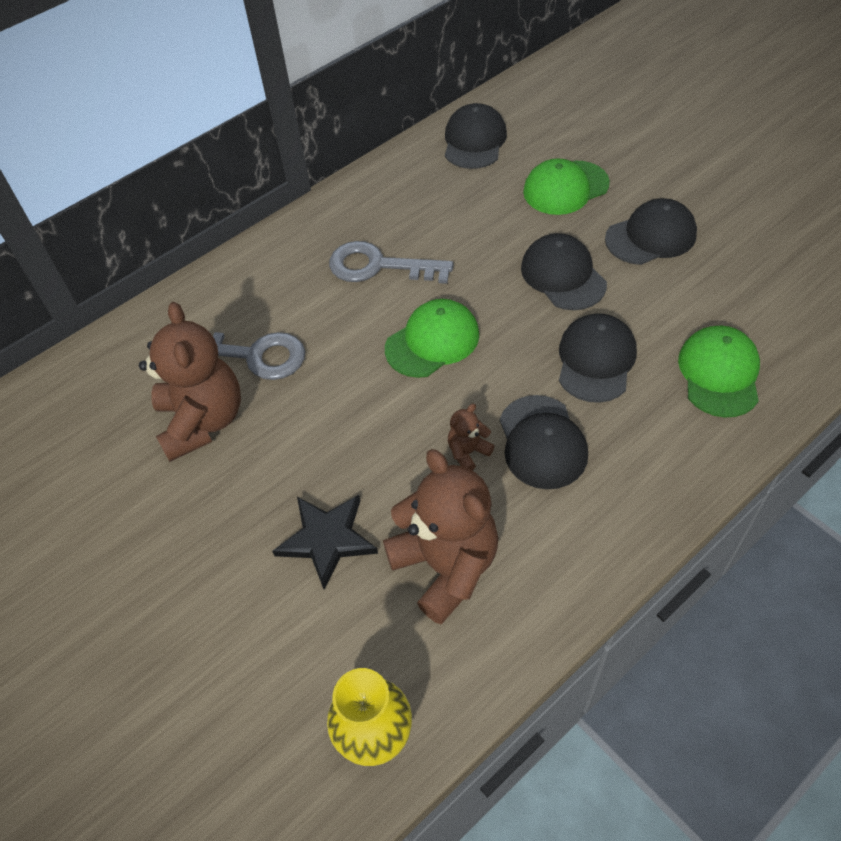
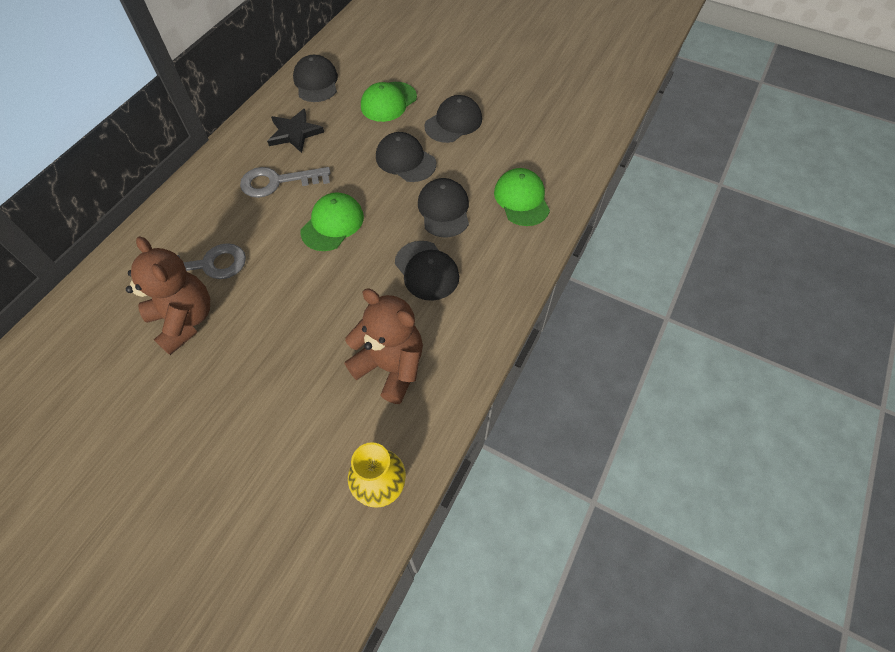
camera: 25 degrees left, 5 degrees up
(327, 539) = (304, 374): black star -> black star (294, 133)
(468, 452) = (381, 290): brown teddy bear -> none

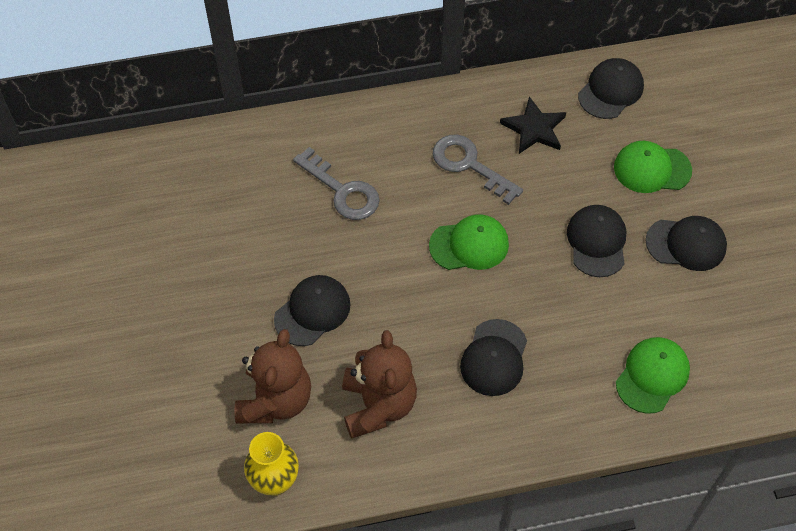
camera: 50 degrees right, 0 degrees up
(184, 320) = (283, 223): brown teddy bear -> brown teddy bear (275, 400)
(444, 210) = (573, 319): black cap -> black cap (312, 311)

